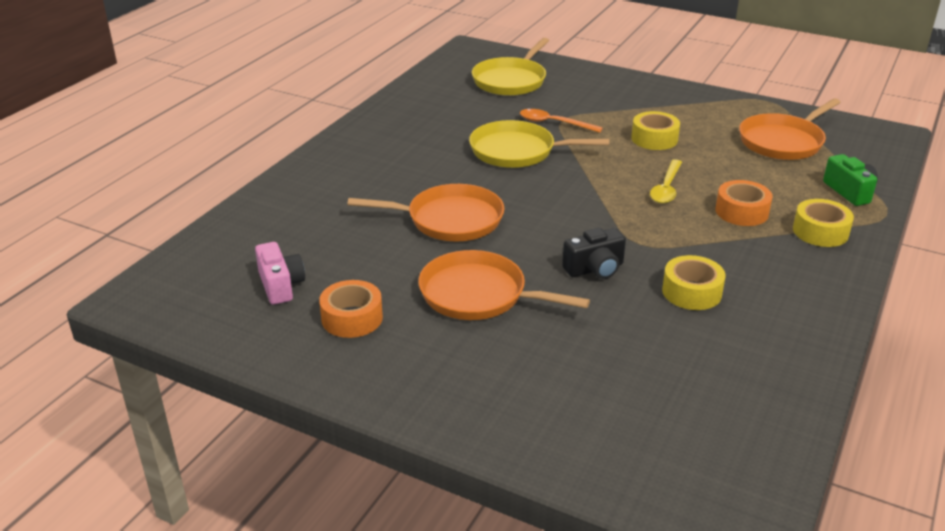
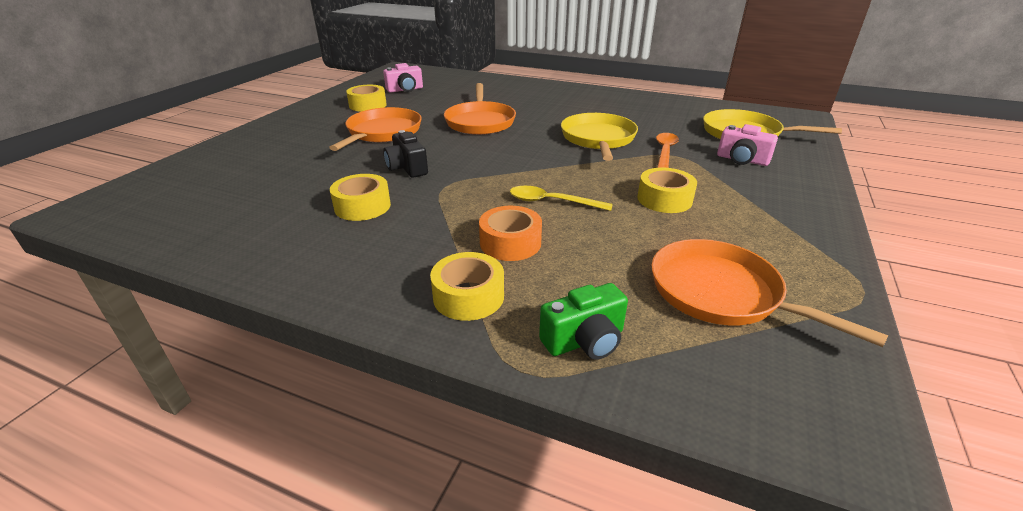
camera: 85 degrees right, 0 degrees up
(352, 318) = (368, 105): orange tape -> yellow tape
(573, 94) = (742, 160): none -> pink camera

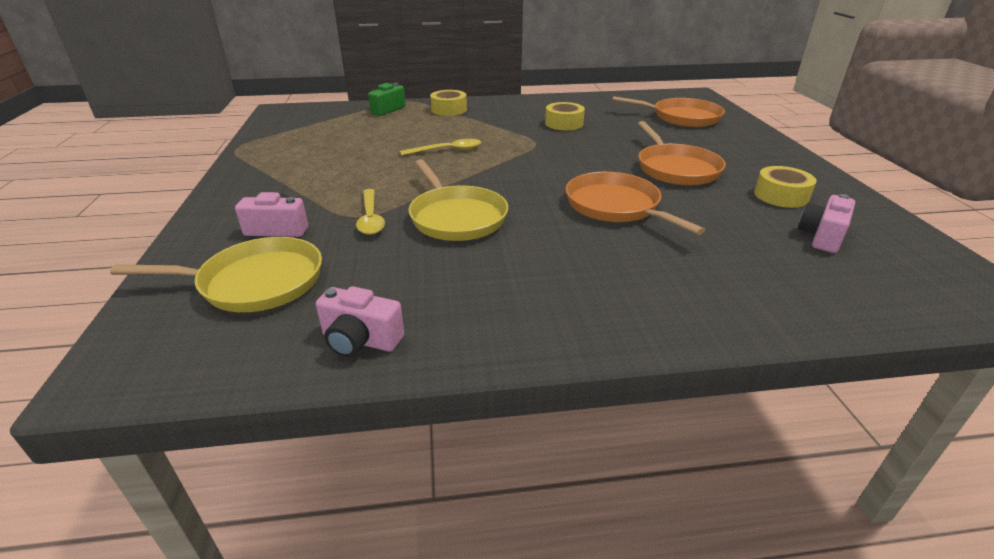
camera: 150 degrees right, 0 degrees up
(407, 168) = (586, 147): black camera -> none
(510, 243) = (451, 127): orange tape -> none
(664, 199) = (361, 170): yellow tape -> none
(665, 152) = (370, 218): orange spoon -> yellow spoon
(681, 105) = (360, 340): none -> pink camera
(720, 293) = (322, 133): orange pan -> orange pan (682, 117)

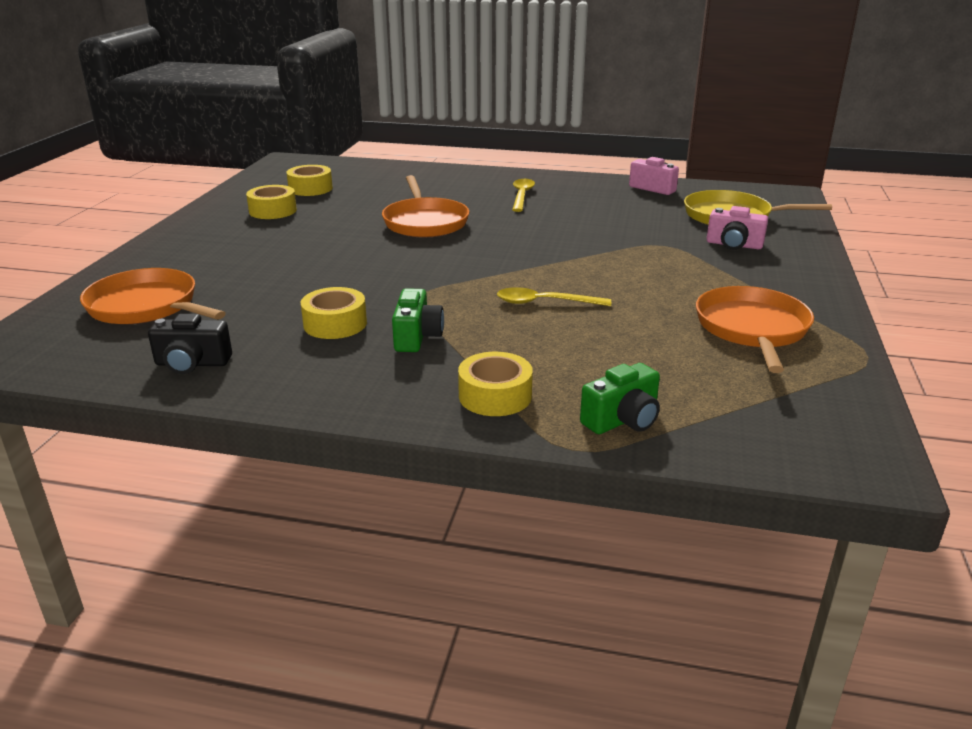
camera: 160 degrees left, 5 degrees down
(370, 218) = (650, 242): yellow spoon -> yellow spoon (522, 196)
(456, 217) = (571, 233): yellow pan -> none
(510, 124) = (417, 337): none -> green camera
(603, 102) = (192, 363): none -> black camera
(676, 168) = (311, 242): orange pan -> orange pan (752, 329)
(821, 236) = (310, 188): pink camera -> yellow tape

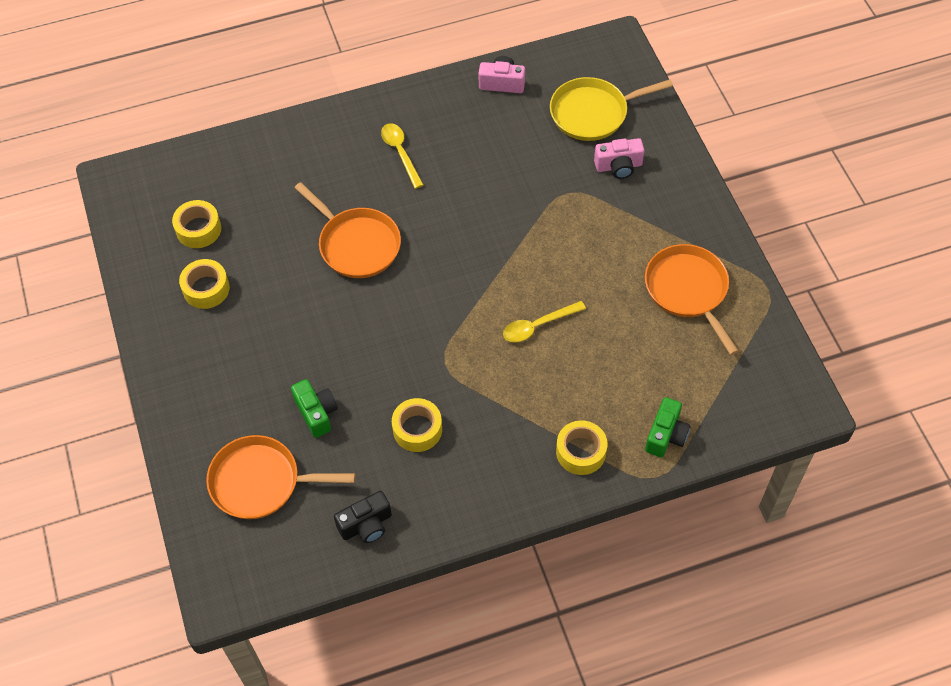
camera: 30 degrees left, 30 degrees up
(417, 337) = (485, 415): green camera -> green camera (316, 413)

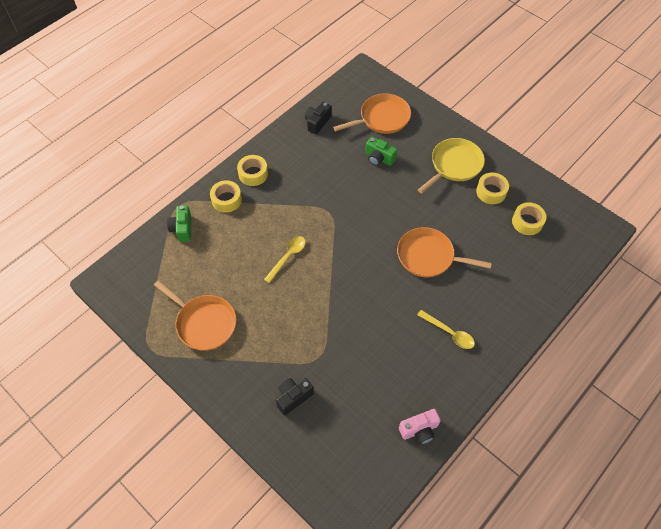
camera: 150 degrees right, 0 degrees up
(417, 429) = (321, 173): yellow tape -> yellow tape (253, 174)
(592, 113) = (336, 437): yellow pan -> yellow pan (454, 165)
(618, 166) = (293, 397): pink camera -> black camera

